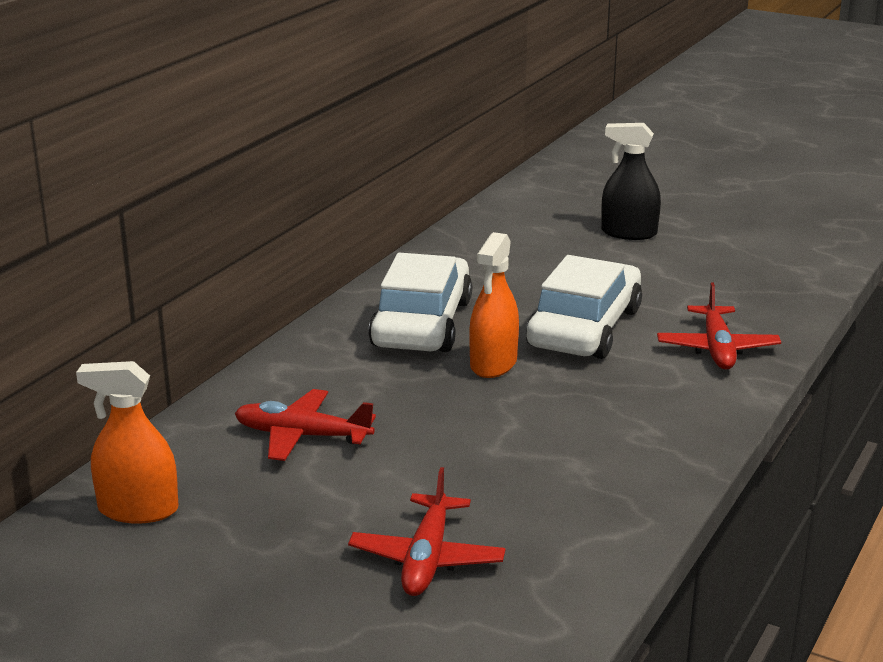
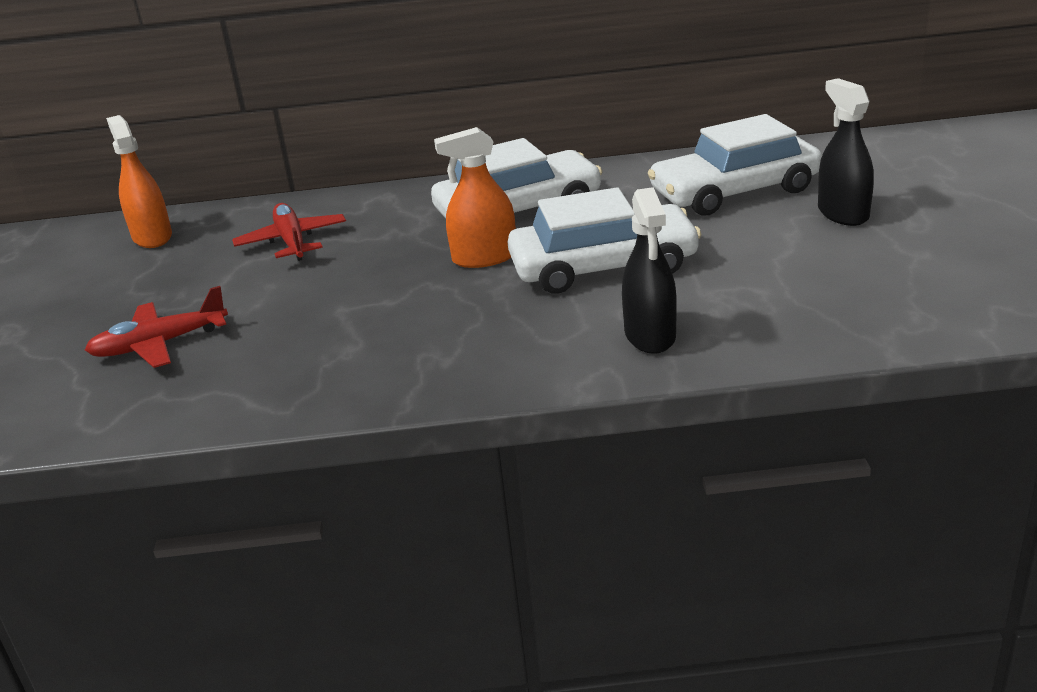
camera: 60 degrees right, 5 degrees up
(534, 247) = (734, 191): none -> white car
(717, 349) = (650, 335): red plane -> black spray bottle

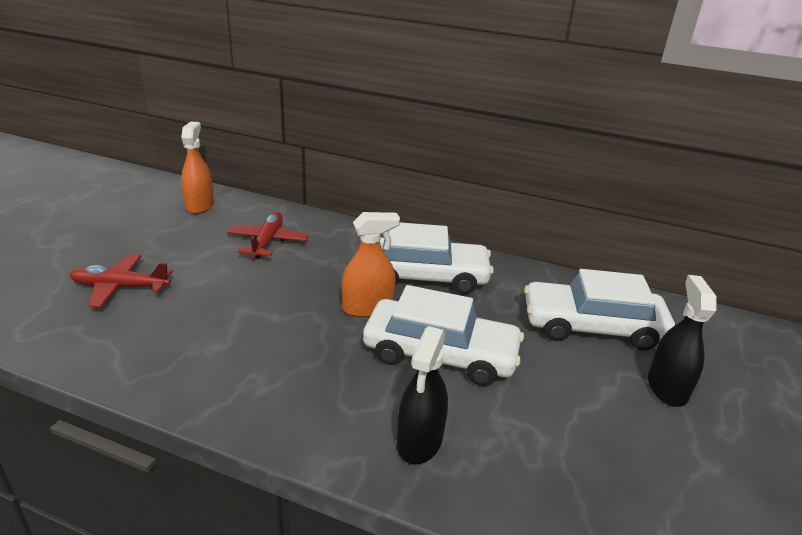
camera: 20 degrees right, 0 degrees up
(484, 258) = (367, 308): orange spray bottle -> orange spray bottle turned 150 degrees clockwise

